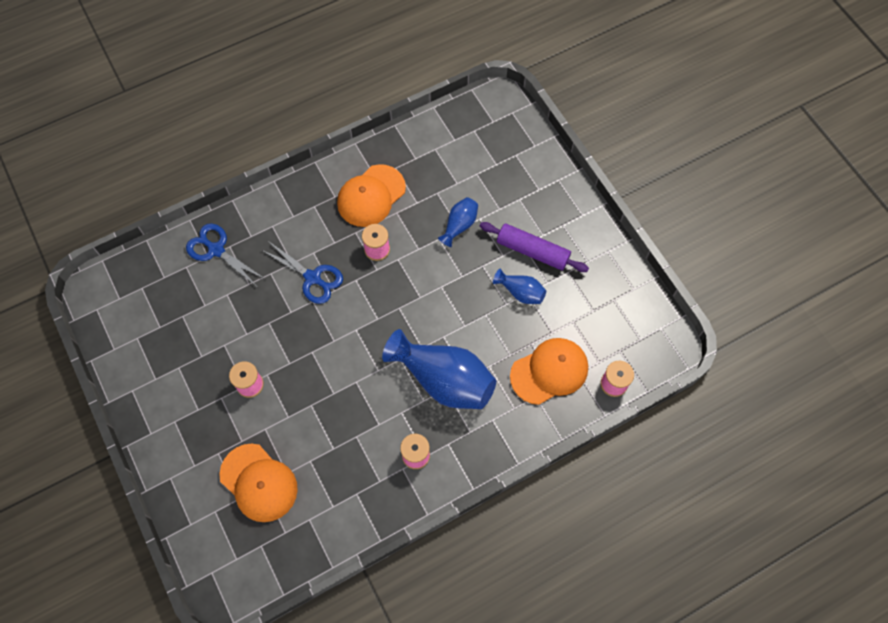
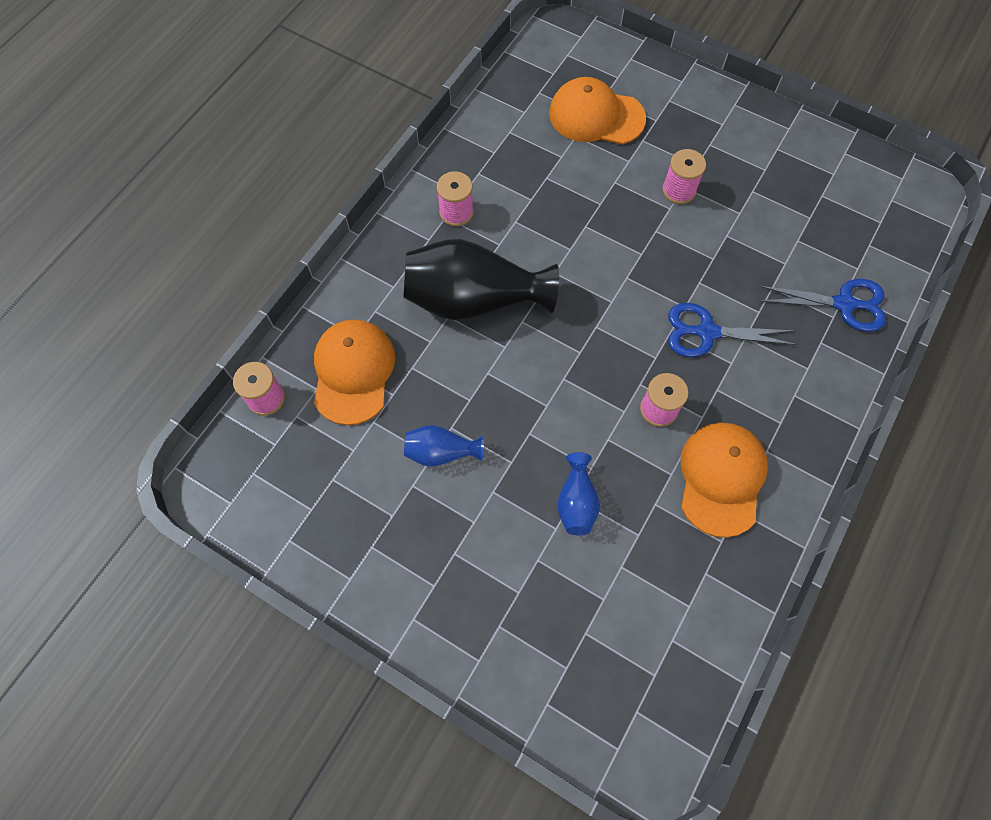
camera: 150 degrees right, 0 degrees up
(444, 380) = (473, 300): blue vase -> black vase
(532, 251) = (456, 519): purple rolling pin -> none
(549, 371) = (353, 372): orange cap -> orange cap turned 150 degrees clockwise

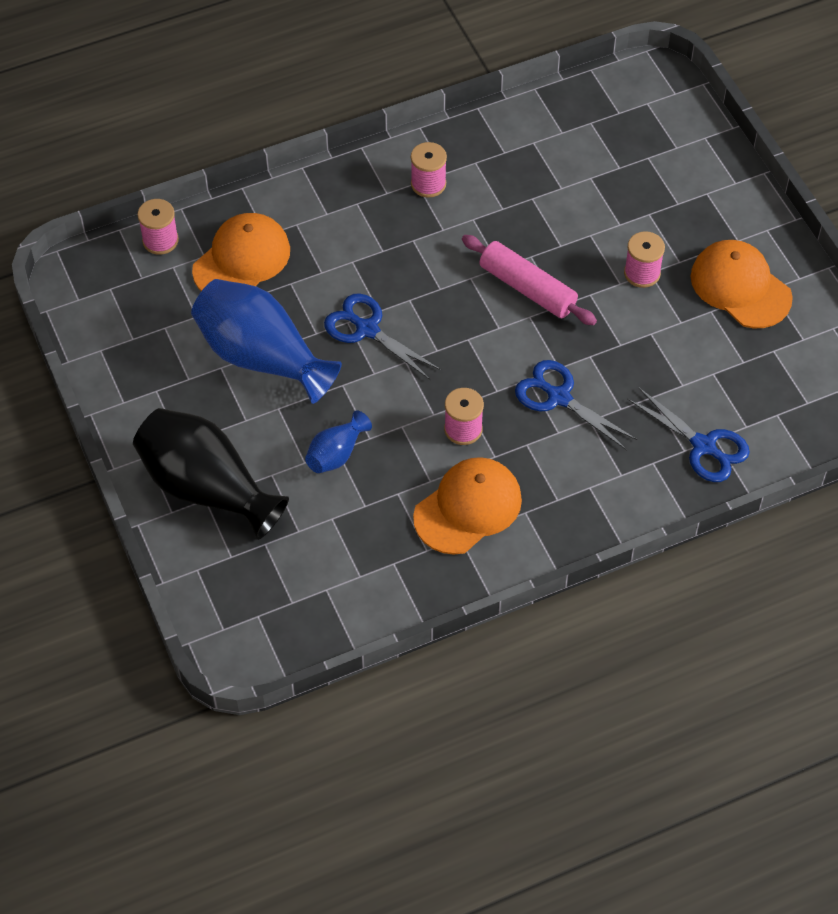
camera: 35 degrees right, 10 degrees down
(441, 452) = (261, 357): blue vase -> blue vase, size x2.05
(473, 300) = (383, 260): black vase -> black vase (207, 488)
(509, 369) = (367, 329): none -> blue scissors
(596, 116) = (624, 170): orange cap -> orange cap (740, 287)
(605, 254) = (527, 288): none -> pink rolling pin

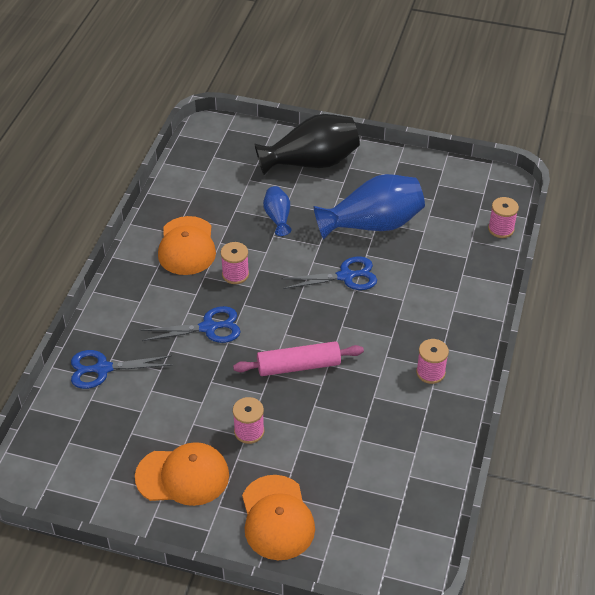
camera: 130 degrees right, 10 degrees down
(242, 260) = (452, 254): orange cap -> orange cap (277, 518)

